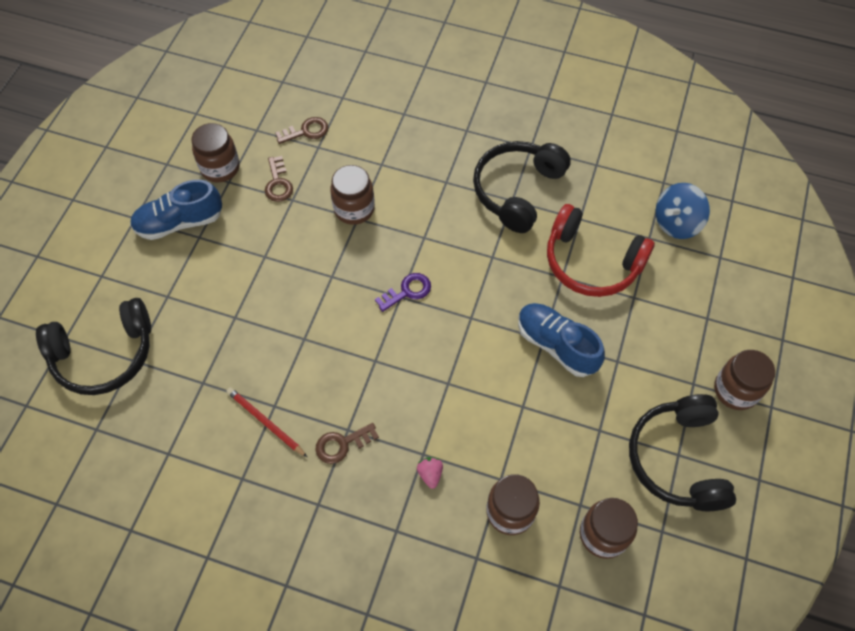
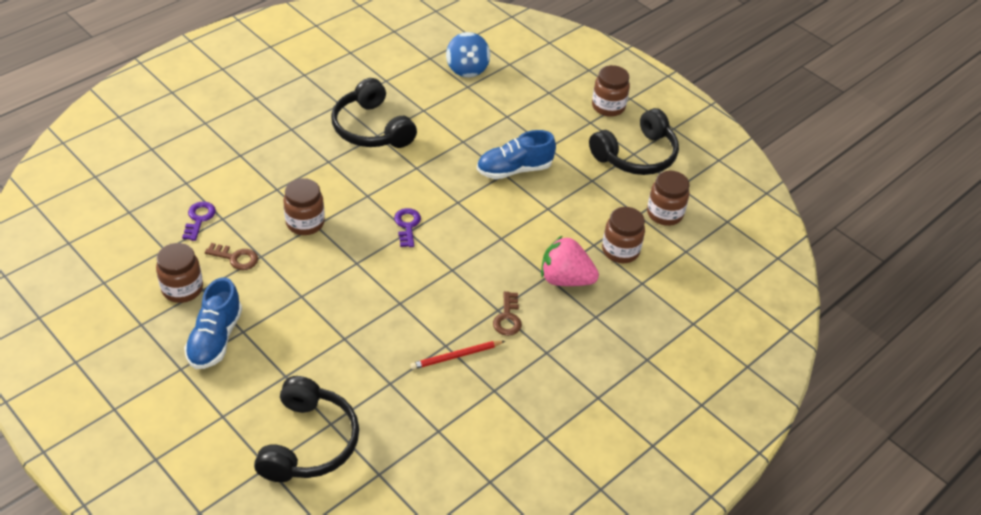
camera: 65 degrees left, 15 degrees down
(306, 131) = (199, 219): brown key -> purple key
(430, 474) = (565, 279): pink strawberry -> pink strawberry, size x2.28
(591, 262) = (463, 122): red headphones -> none
(677, 459) = (636, 155): black headphones -> black headphones turned 60 degrees counterclockwise

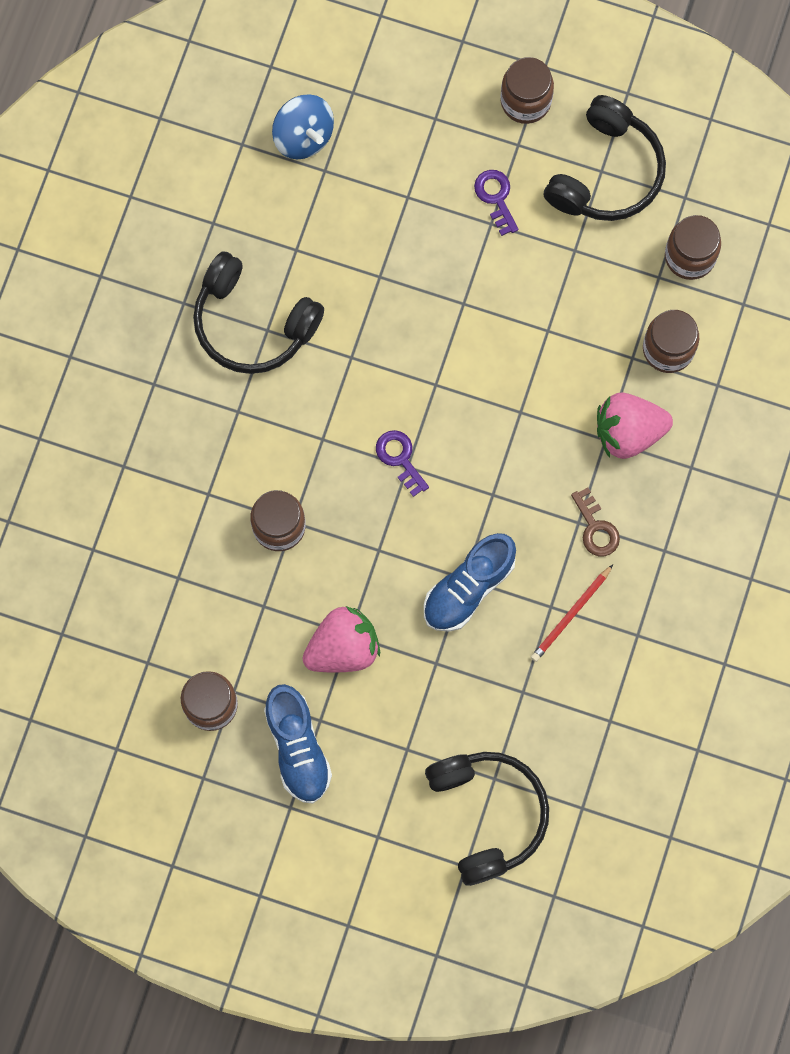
camera: 25 degrees left, 30 degrees up
(199, 219) = (151, 595): purple key -> purple key (496, 198)
(236, 258) = (237, 626): brown key -> none
(291, 301) = (343, 648): none -> pink strawberry
(514, 170) = (471, 289): blue shoe -> blue shoe (468, 588)

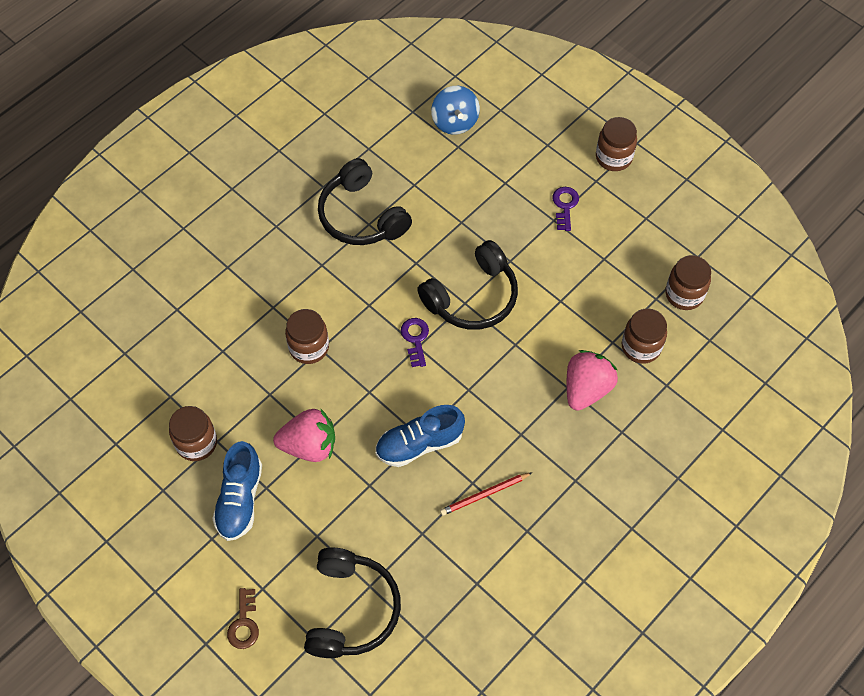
camera: 25 degrees right, 15 degrees down
(596, 528) = (532, 443): brown key -> brown key (244, 623)
(606, 173) = (649, 220): black headphones -> black headphones (473, 297)
(628, 432) = (586, 389): pink strawberry -> pink strawberry turned 105 degrees clockwise

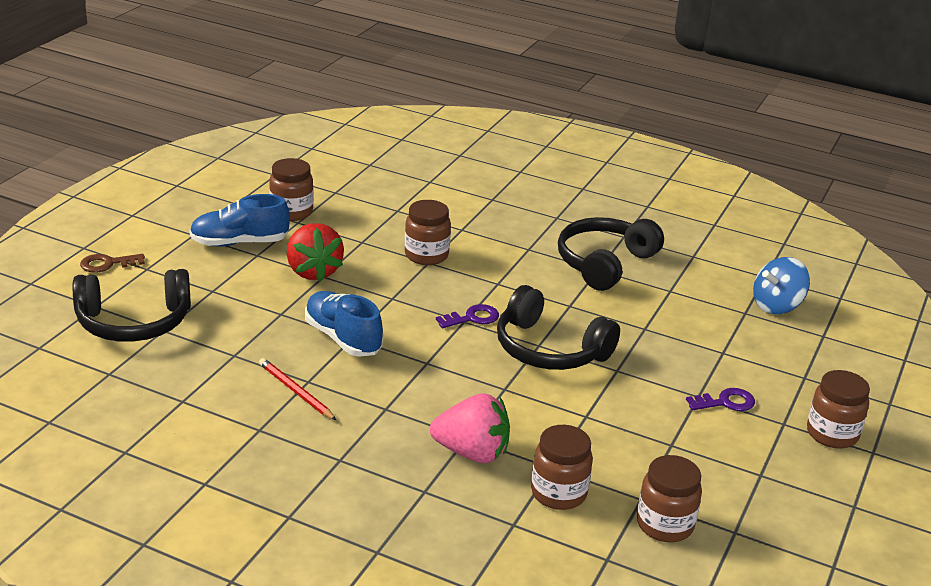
camera: 70 degrees right, 30 degrees down
(309, 445) = (313, 271): pink strawberry -> red strawberry

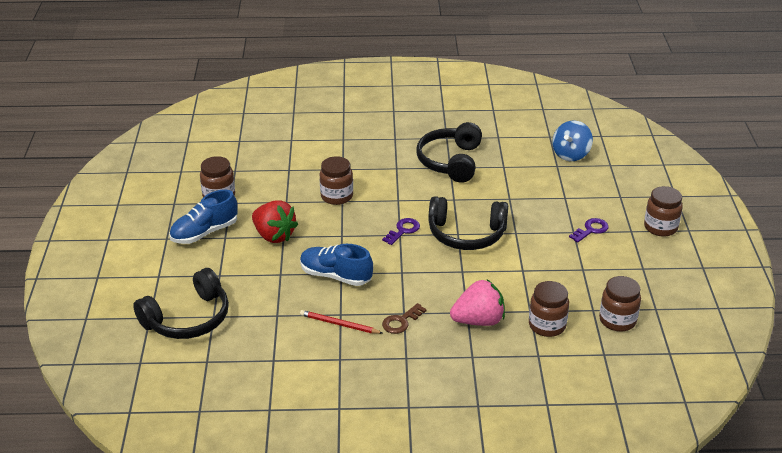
camera: 25 degrees left, 5 degrees up
(107, 264) = (127, 283): brown key -> brown key (401, 321)

